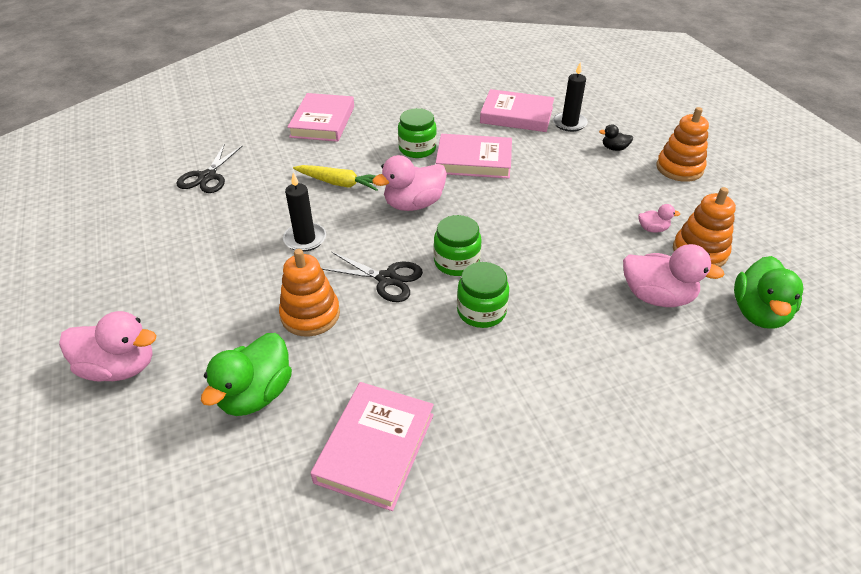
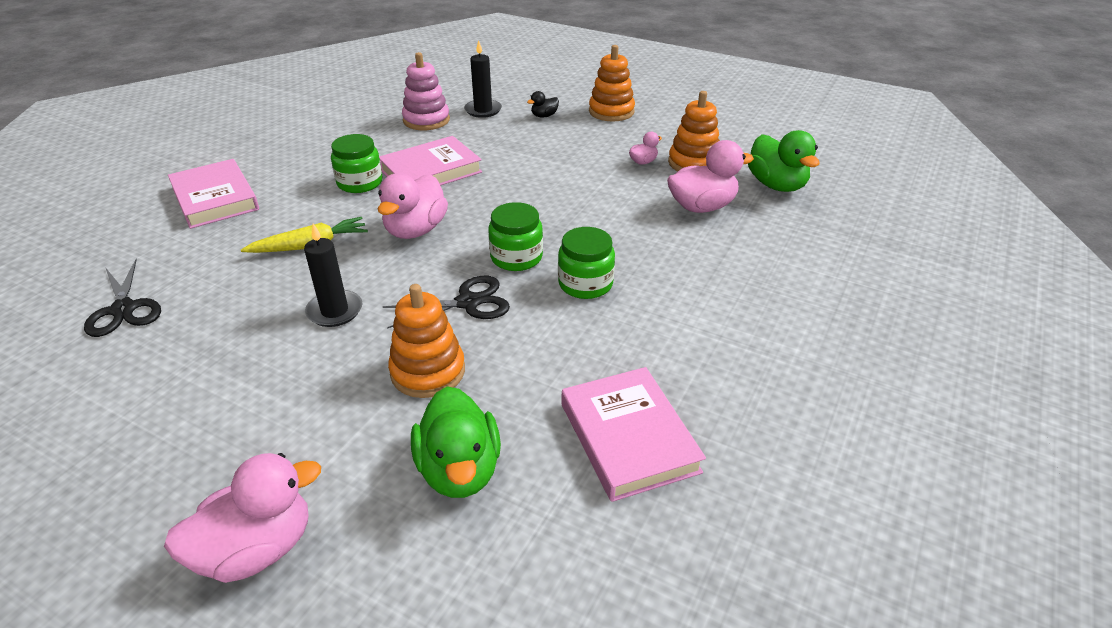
camera: 40 degrees left, 5 degrees down
(516, 115) = (426, 120): pink book -> pink stacking toy

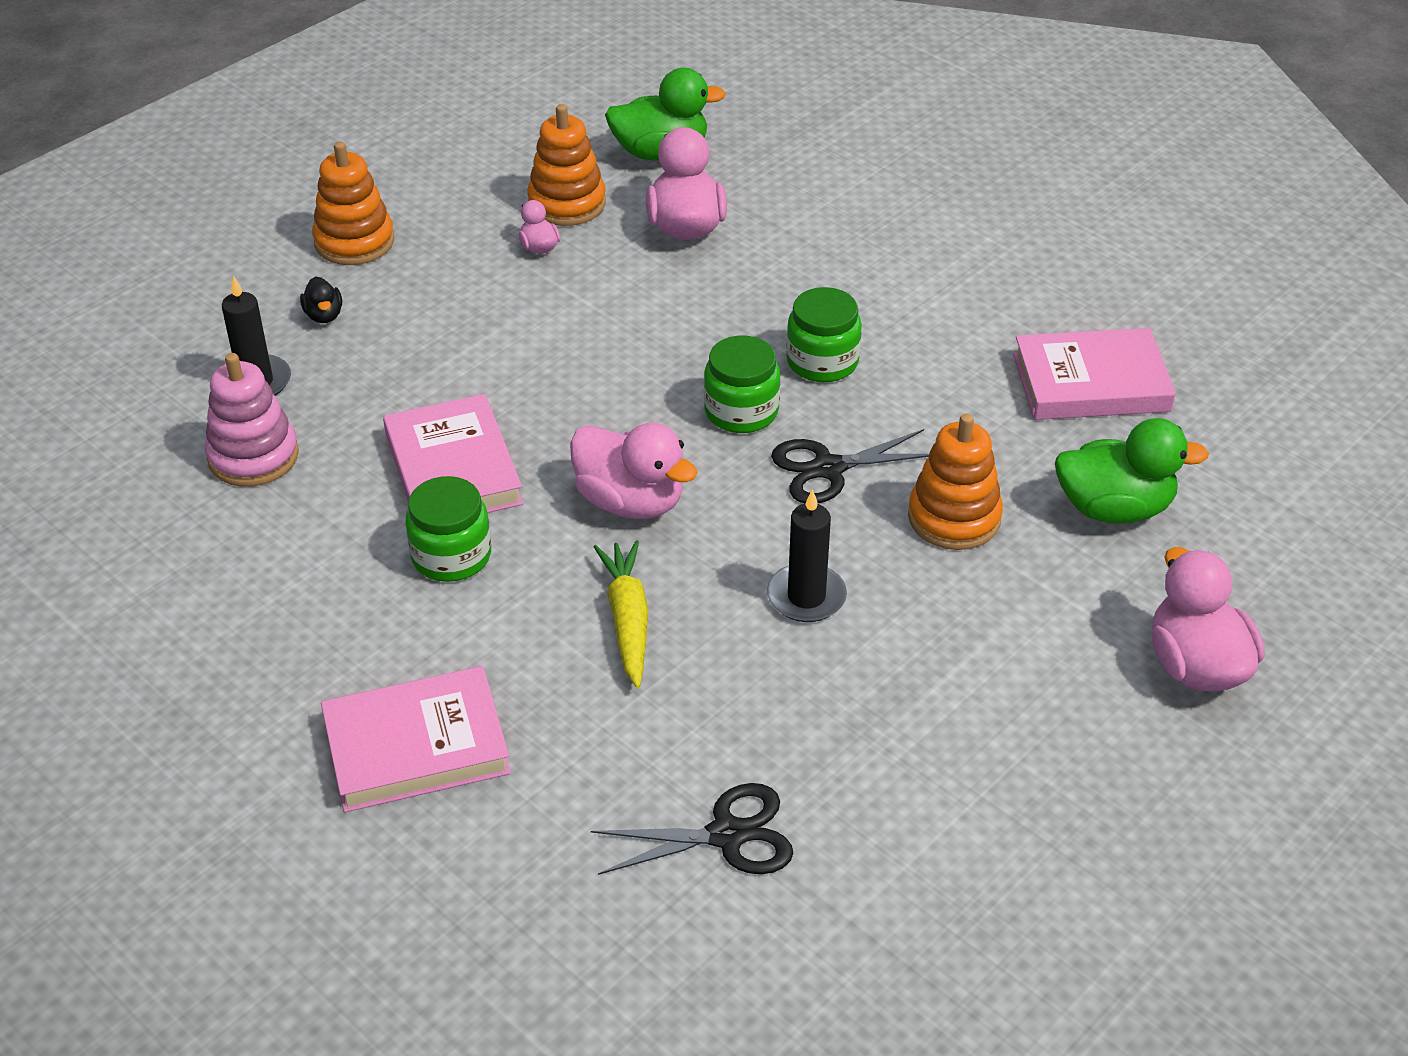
camera: 75 degrees left, 5 degrees up
(468, 302) = (828, 468): black scissors -> black scissors turned 105 degrees counterclockwise

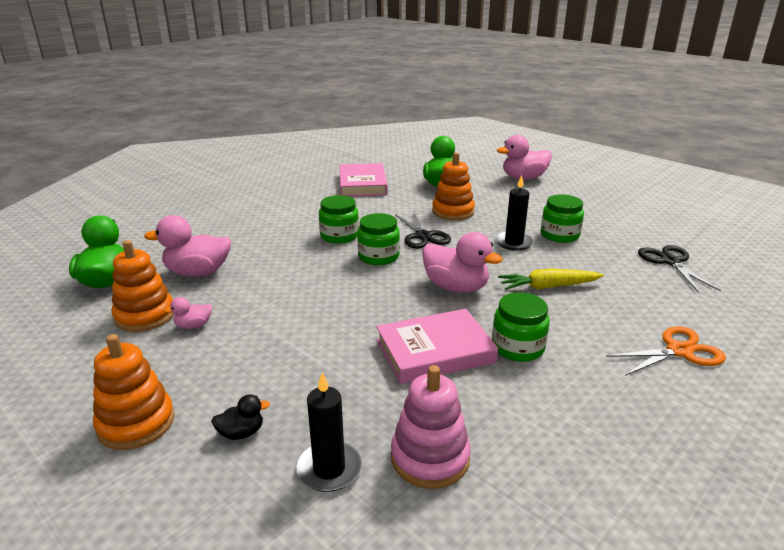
camera: 90 degrees left, 15 degrees down
(416, 746) = (679, 351): pink book -> orange scissors
(630, 502) = (456, 287): pink duck -> pink duck turned 90 degrees clockwise
(847, 675) = (559, 235): none -> green jar

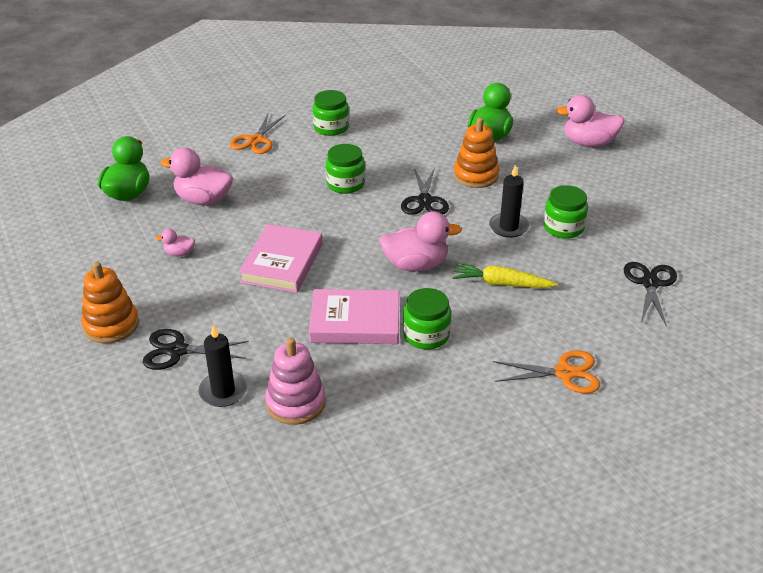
camera: 20 degrees right, 10 degrees up
(145, 316) = (146, 235): orange stacking toy -> none
(229, 217) = (256, 140): none -> orange scissors
(241, 433) = (177, 350): black duck -> black scissors
(362, 184) = (407, 120): pink book -> pink book (282, 263)
(378, 256) = (367, 216): green jar -> green jar (331, 128)
(456, 287) = (416, 265): pink duck -> pink duck turned 60 degrees counterclockwise

